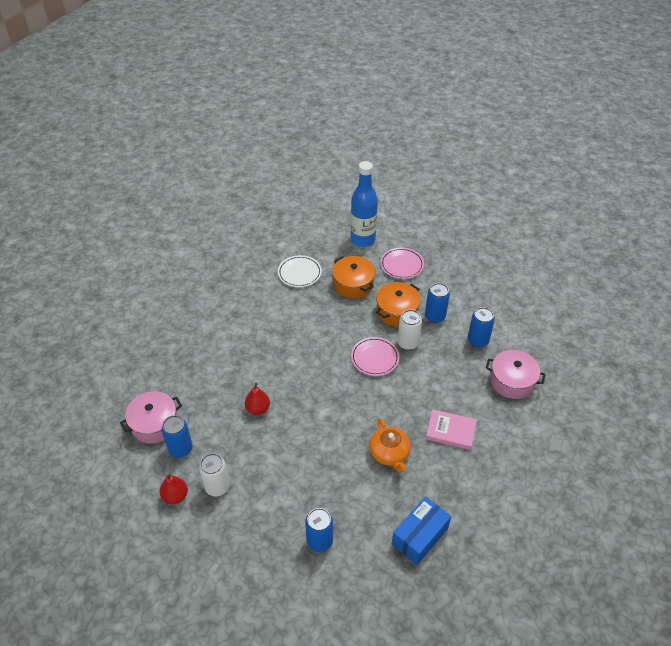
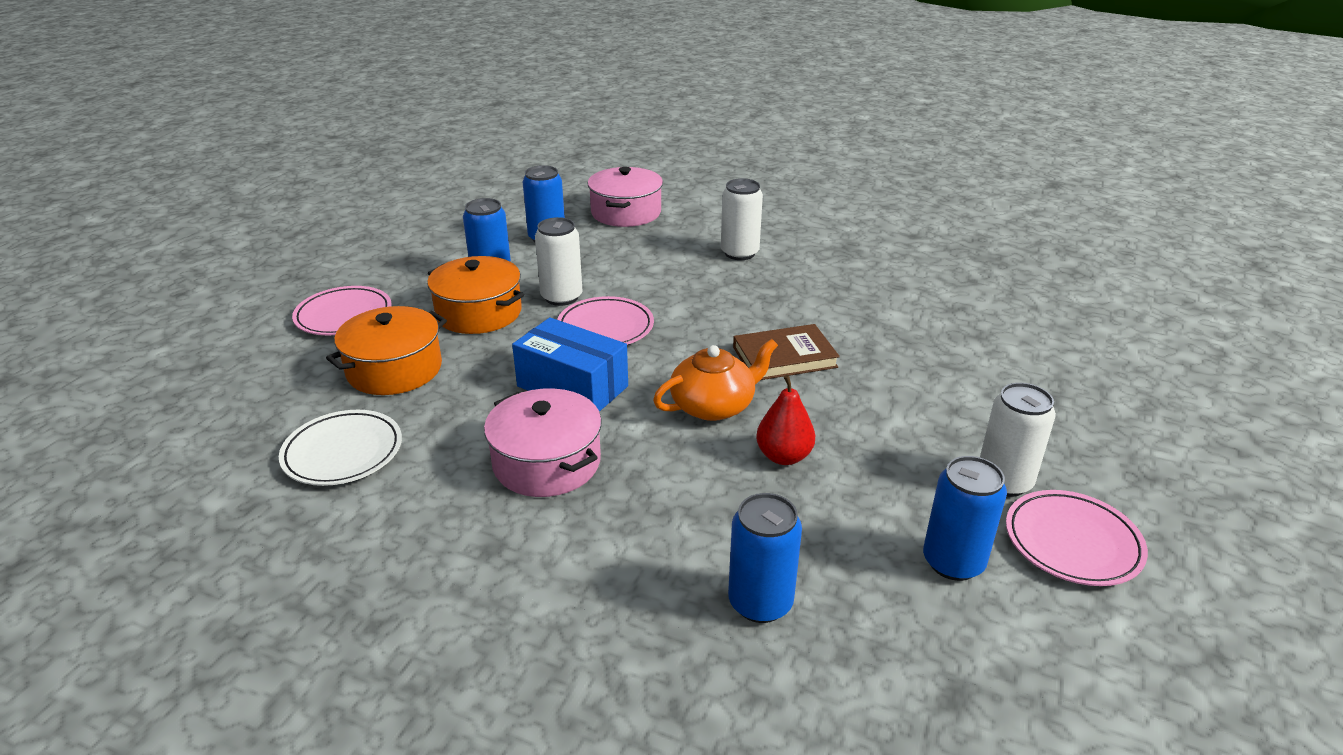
camera: 100 degrees left, 15 degrees down
(154, 424) = (913, 634): pink pot -> pink pot (546, 463)
(175, 496) = (1072, 542): red pear -> pink plate
(319, 541) = (1012, 347): blue can -> blue can (760, 602)
(333, 427) = (784, 357): none -> brown book
(362, 240) = (242, 370): blue bottle -> none
(389, 453) = (809, 299): orange teapot -> orange teapot (714, 405)
(420, 536) = (934, 267): blue box -> blue box (572, 386)
(450, 431) = (739, 253): pink book -> white can

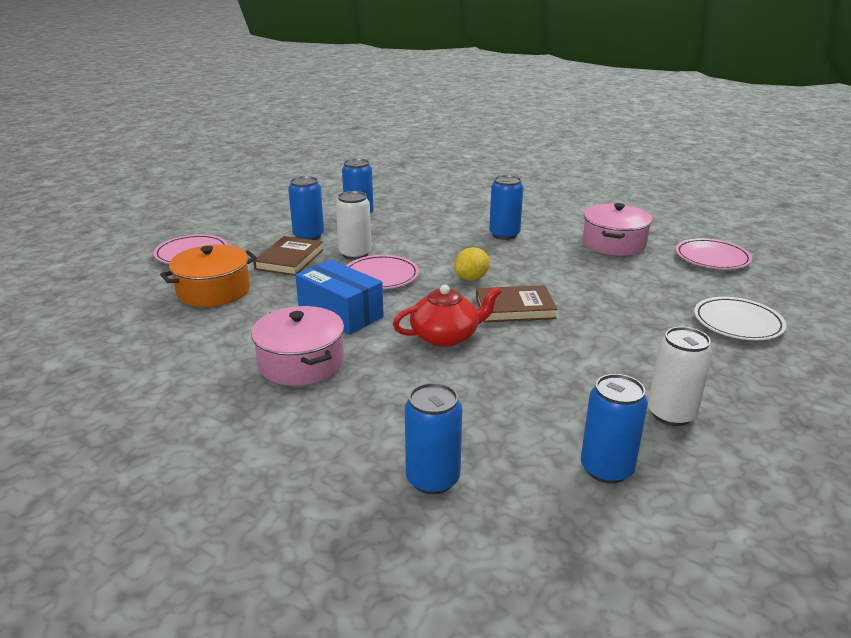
camera: 10 degrees right, 5 degrees down
(343, 452) = (155, 341): white plate -> white plate (737, 323)
(479, 313) = (289, 259): orange pot -> brown book
(626, 212) = (425, 202): pink pot -> pink pot (613, 243)
(714, 405) = (446, 336): orange teapot -> red teapot
(719, 320) = (471, 278): none -> yellow lemon
(739, 253) = (504, 234): white can -> blue can
(784, 456) = (489, 377): red pear -> none
(1072, 542) = (718, 466): pink plate -> pink plate (712, 258)

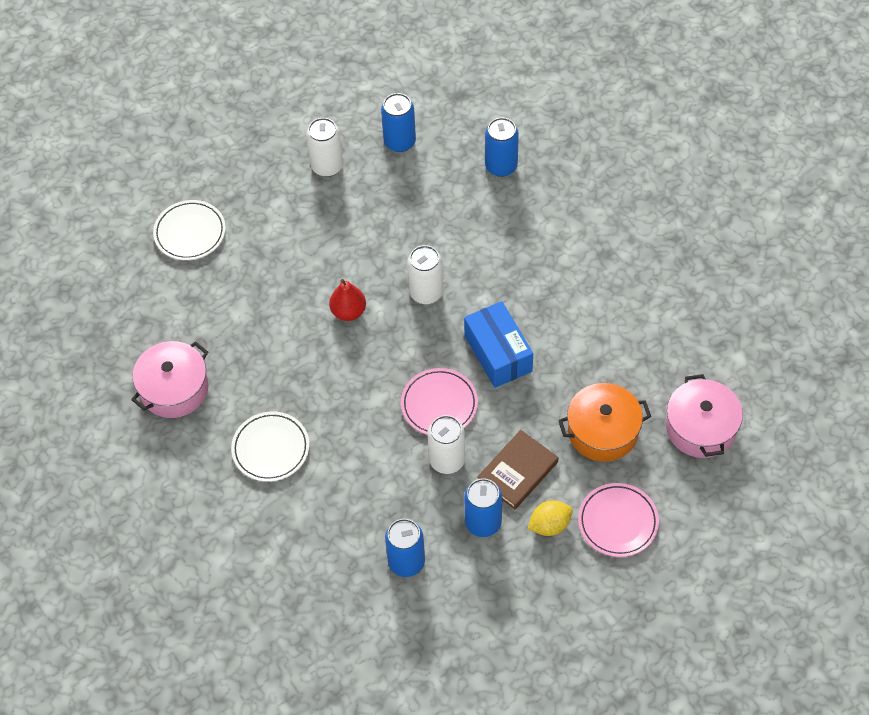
camera: 155 degrees left, 30 degrees up
(301, 363) = (548, 296): pink pot -> pink pot (701, 427)
(446, 336) = (426, 292): red teapot -> white can
(471, 278) = (357, 371): yellow lemon -> yellow lemon (549, 525)
(504, 234) = (271, 448): blue can -> white plate
(515, 308) = (348, 311): brown book -> red pear
(712, 258) = (108, 328): pink plate -> none

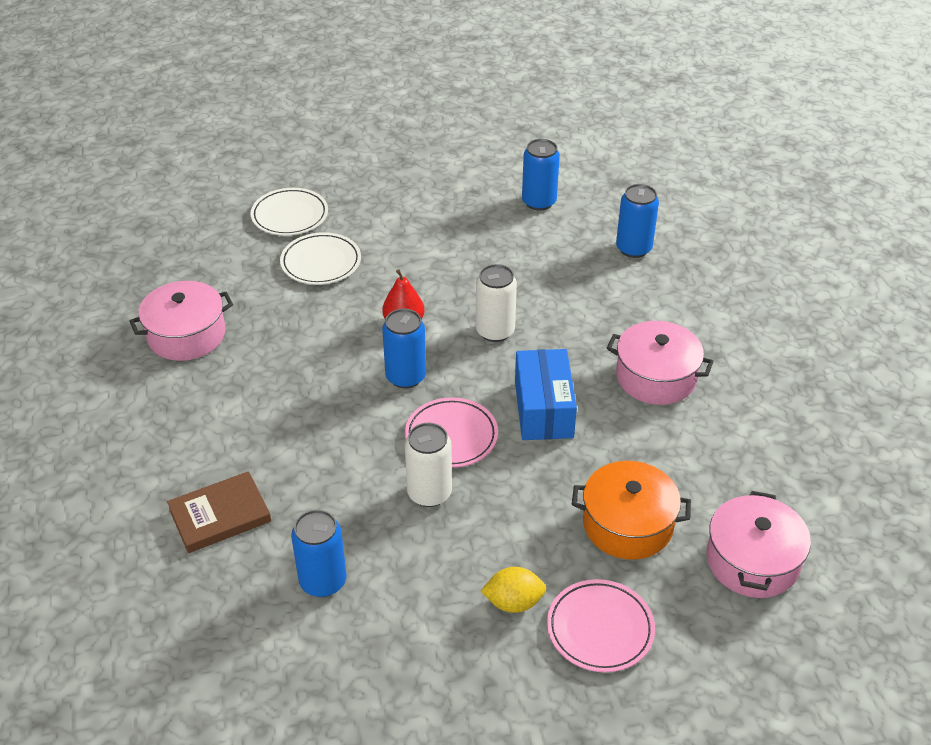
camera: 20 degrees right, 15 degrees down
(271, 448) = (246, 418): white plate -> white plate (321, 262)
(327, 166) = (455, 201): white can -> none
(483, 522) = (435, 571): blue can -> blue can (405, 377)
(517, 471) = (504, 532): brown book -> brown book (220, 515)
(571, 291) = (656, 377): none -> pink pot

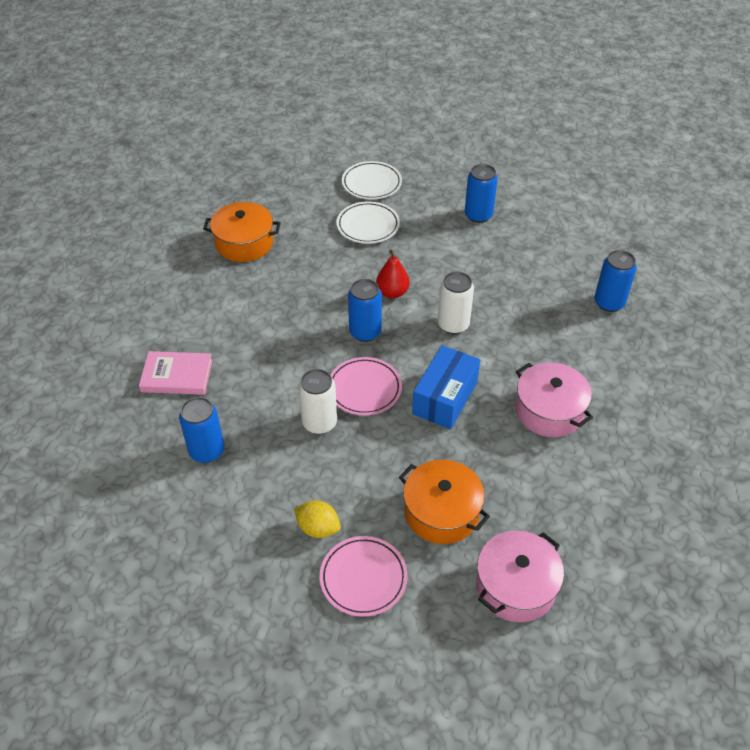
camera: 30 degrees right, 5 degrees up
(186, 335) = (244, 243): pink pot -> orange pot
(220, 515) = (177, 376): brown book -> pink book
(539, 202) = (561, 238): blue can -> blue can (478, 215)

